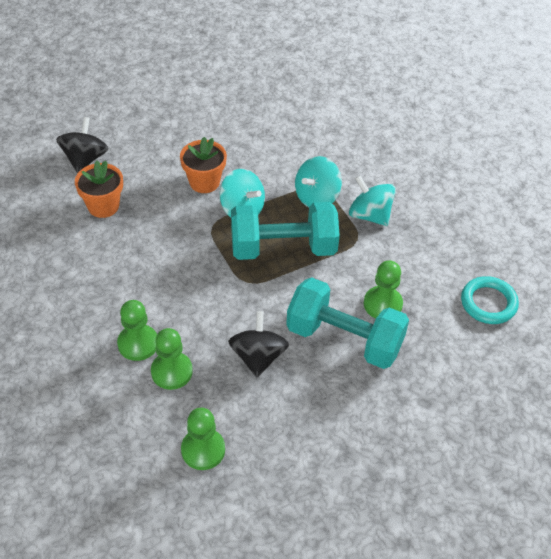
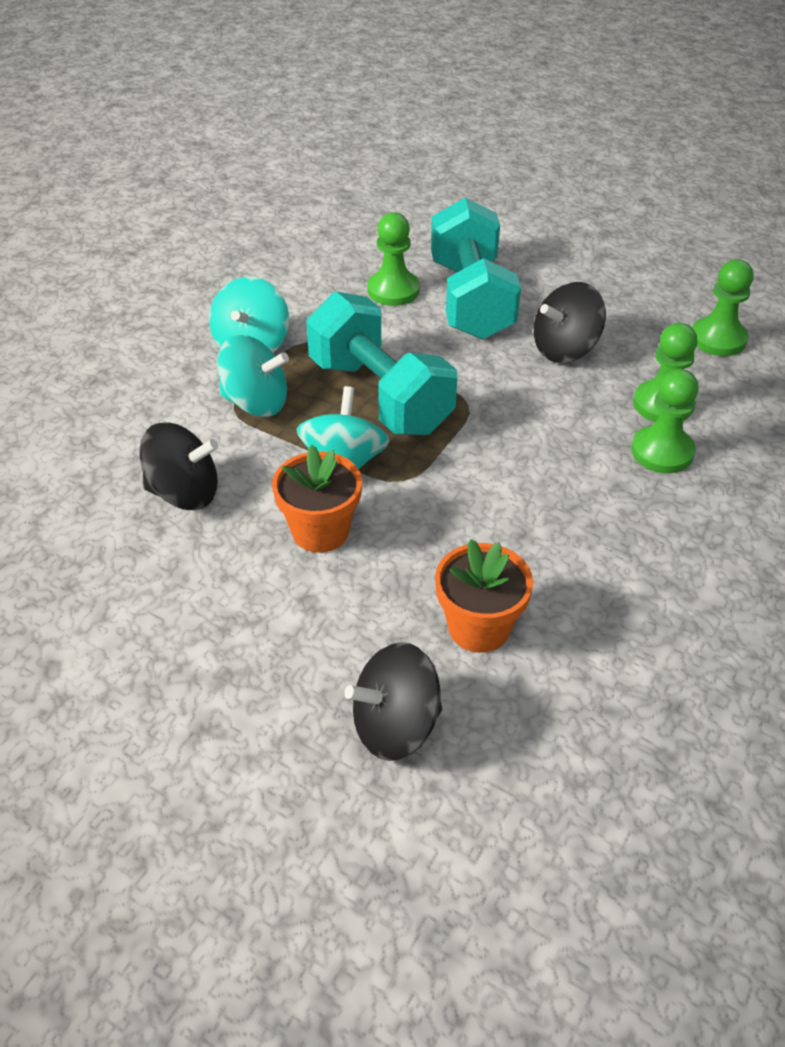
camera: 120 degrees left, 5 degrees down
(268, 148) = (184, 493): none -> black spinning top
(488, 303) = (320, 226): turquoise ring -> none

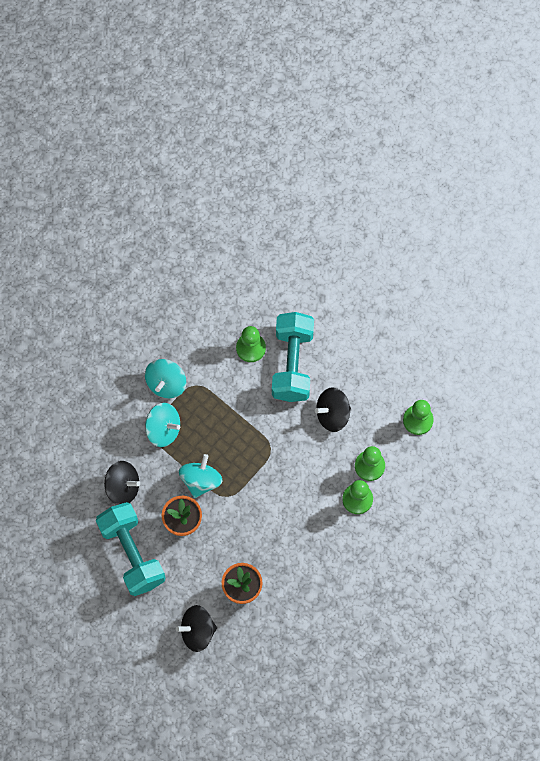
camera: 10 degrees right, 25 degrees up
(380, 396) = (227, 435): turquoise dumbbell -> turquoise dumbbell (132, 553)

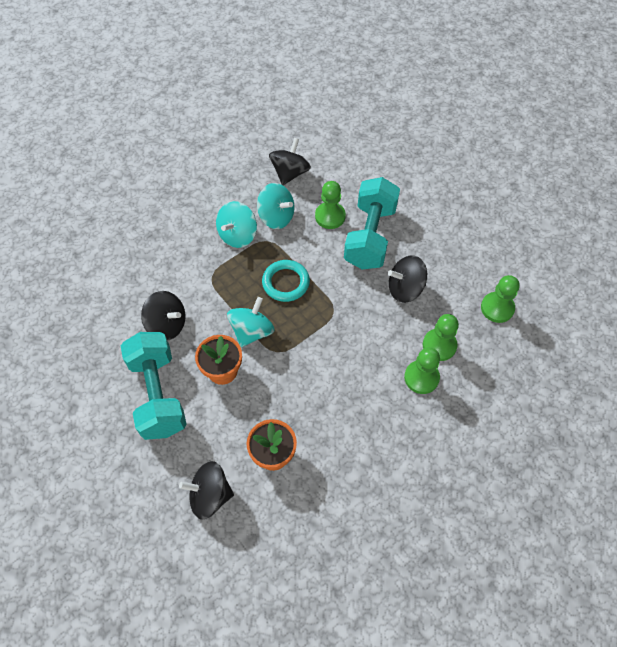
camera: 10 degrees right, 10 degrees down
(163, 430) = (224, 276): turquoise spinning top -> turquoise spinning top (276, 217)
(202, 304) = (290, 173): none -> black spinning top
(222, 427) = (286, 282): none -> turquoise ring

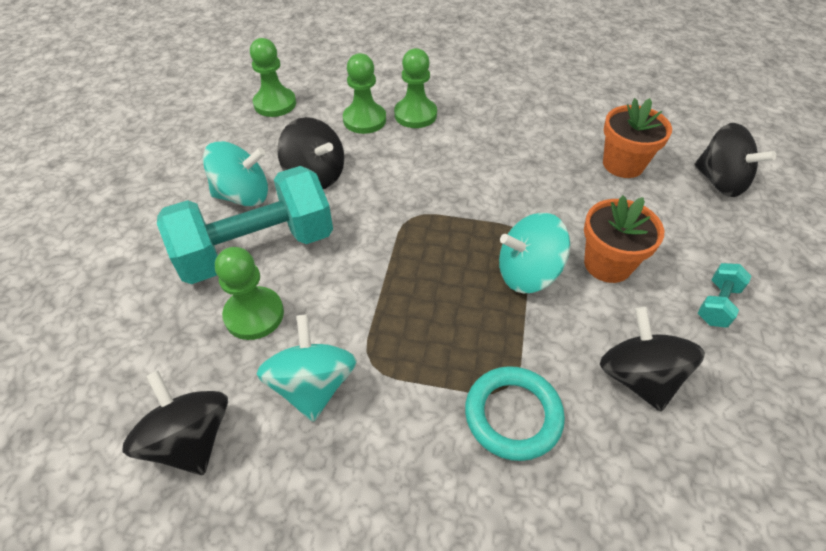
camera: 130 degrees left, 10 degrees down
(158, 394) = (717, 304): turquoise dumbbell -> turquoise dumbbell, size x0.41
(238, 235) = (398, 413): turquoise spinning top -> turquoise spinning top (243, 195)
(286, 282) = (421, 288): turquoise ring -> turquoise ring (513, 415)
(290, 173) = (190, 439): black spinning top -> black spinning top turned 75 degrees clockwise

